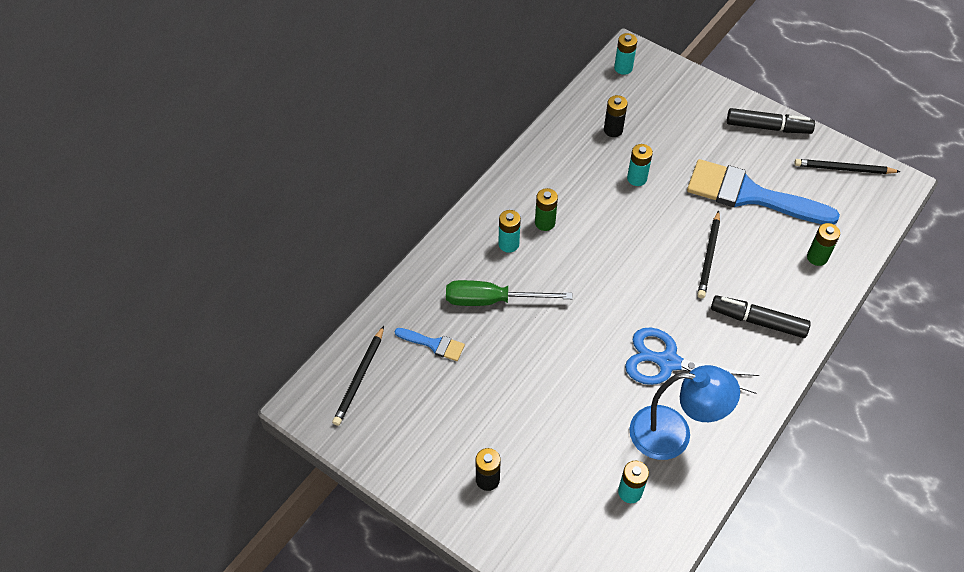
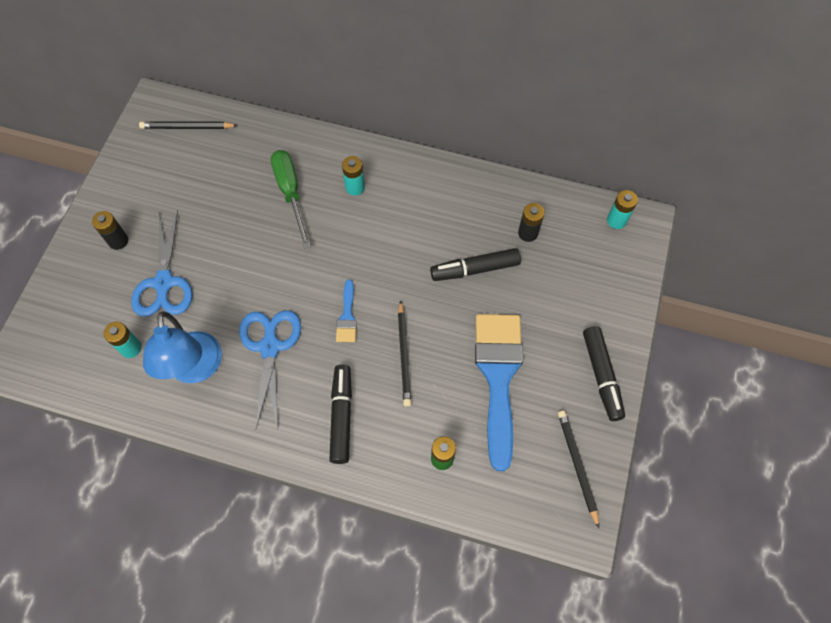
camera: 70 degrees right, 10 degrees up
(434, 344) = (233, 166): blue brush -> blue brush (347, 316)
(545, 223) = (390, 208): green battery -> none
(560, 444) = (164, 284): none -> blue scissors
(637, 178) = (475, 269): turquoise battery -> black marker
(708, 256) = (404, 355): black pencil -> black pencil turned 90 degrees counterclockwise

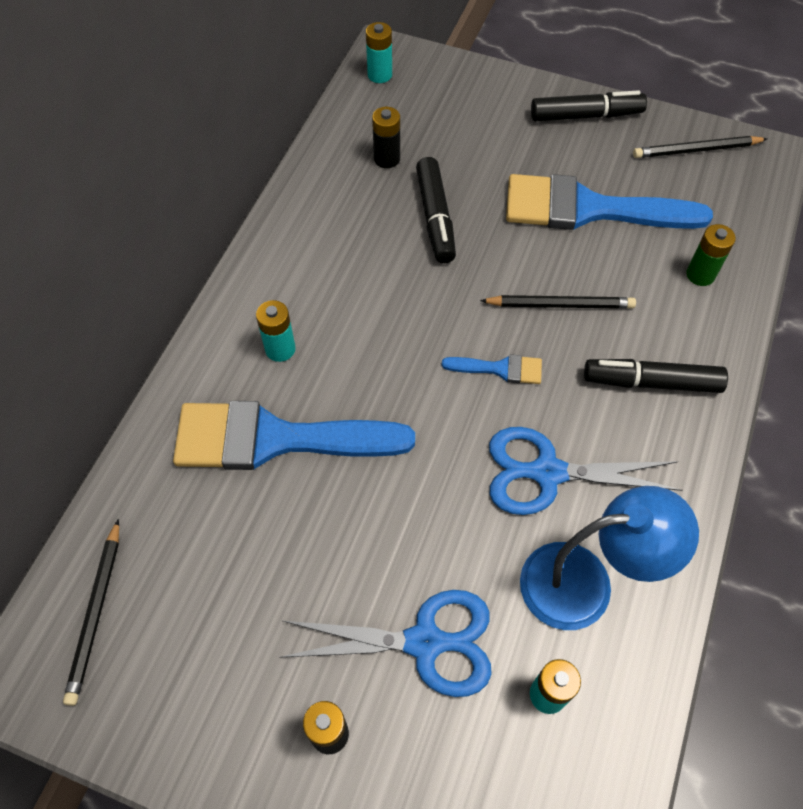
camera: 85 degrees left, 5 degrees down
(290, 193) = (275, 439): green screwdriver -> blue brush

